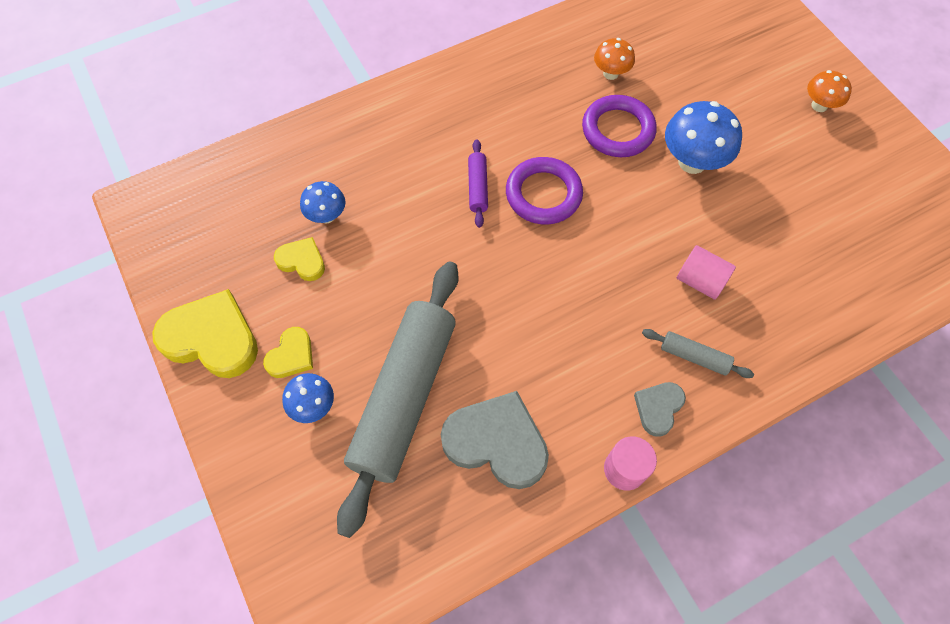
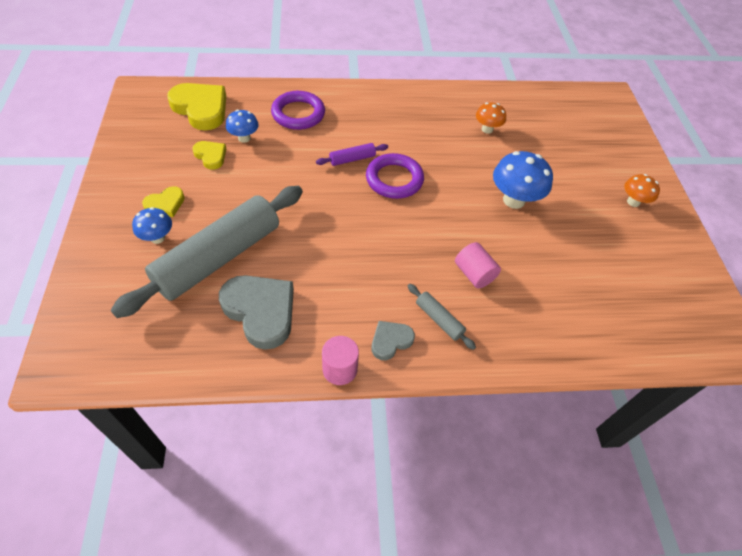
camera: 20 degrees right, 10 degrees down
(212, 338) = (125, 175): yellow heart -> yellow heart (201, 109)
(477, 187) = (352, 159): purple rolling pin -> purple rolling pin turned 45 degrees clockwise
(618, 130) = (471, 162): purple ring -> purple ring (298, 114)

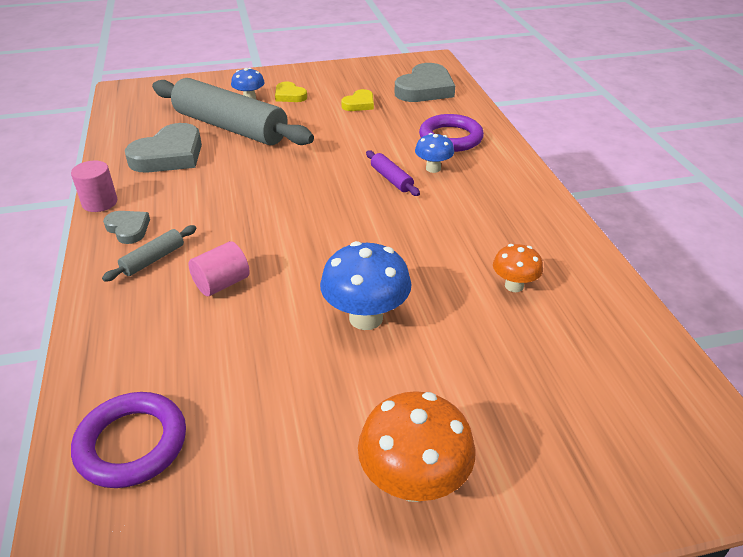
camera: 85 degrees right, 15 degrees down
(201, 109) = (425, 89): yellow heart -> grey heart
(244, 138) = (393, 115): blue mushroom -> blue mushroom (433, 168)
(394, 179) = (368, 211): purple ring -> purple ring (132, 444)
(633, 202) = (414, 482): orange mushroom -> orange mushroom, size x1.70

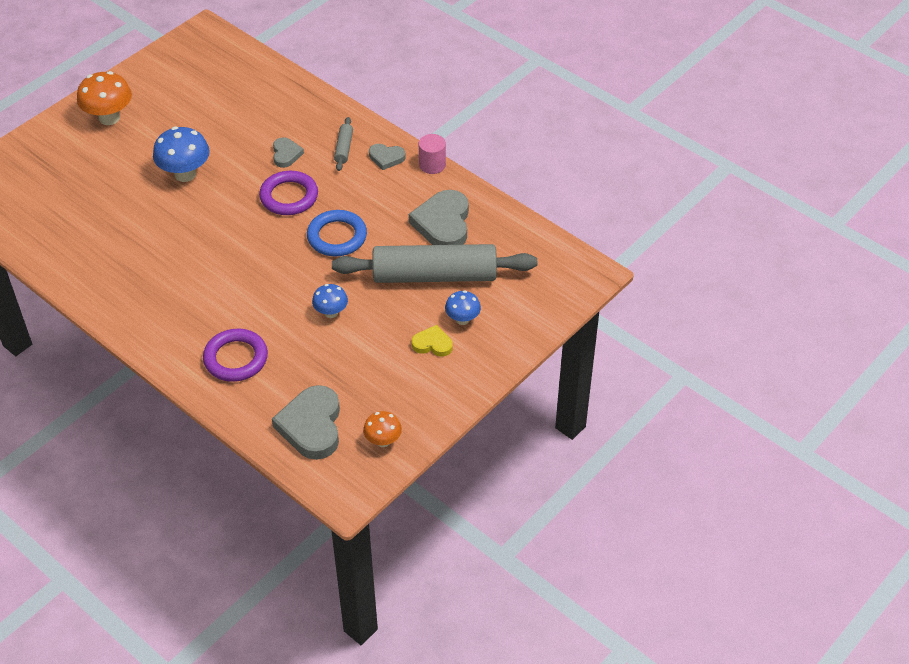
camera: 145 degrees right, 10 degrees up
(132, 444) = (244, 76): purple ring -> purple ring (289, 196)
(222, 283) = (286, 154): pink cylinder -> grey heart
(271, 182) = (337, 237): none -> blue ring
(359, 104) = (355, 365): yellow heart -> none
(391, 179) = (250, 284): purple rolling pin -> none
(433, 168) = (226, 312): blue mushroom -> blue mushroom (331, 312)
(514, 286) = (109, 234): orange mushroom -> orange mushroom (383, 441)

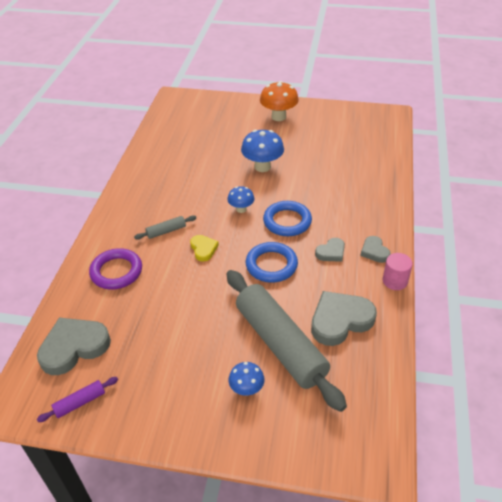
camera: 60 degrees right, 5 degrees down
(286, 154) = (324, 200): grey heart -> grey heart (331, 252)
(289, 196) = (287, 221): purple ring -> blue ring
(331, 312) = (194, 300): blue mushroom -> blue mushroom (241, 209)
(344, 148) = (360, 224): grey rolling pin -> grey rolling pin (166, 231)
(383, 441) = (80, 402): orange mushroom -> purple rolling pin
(432, 344) = (205, 382): yellow heart -> yellow heart (203, 249)

